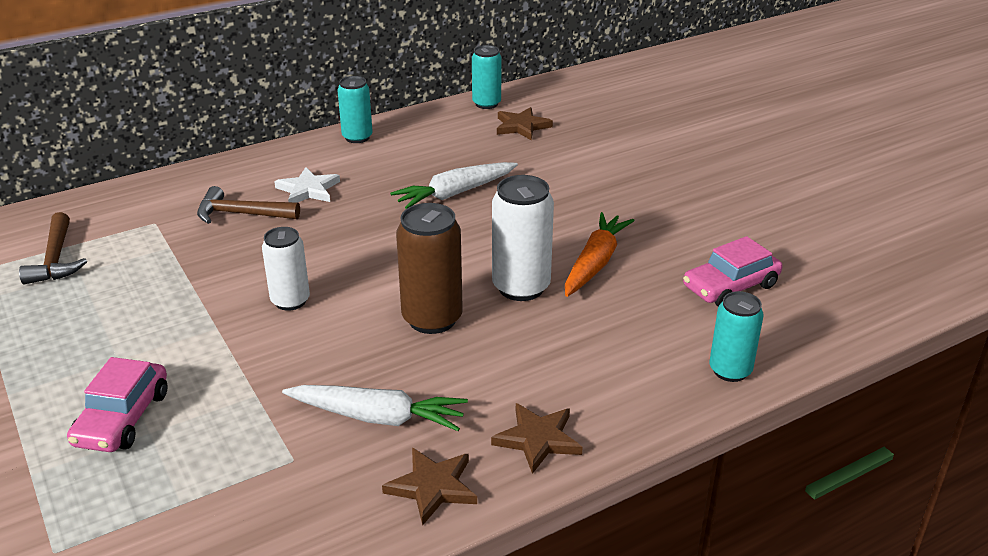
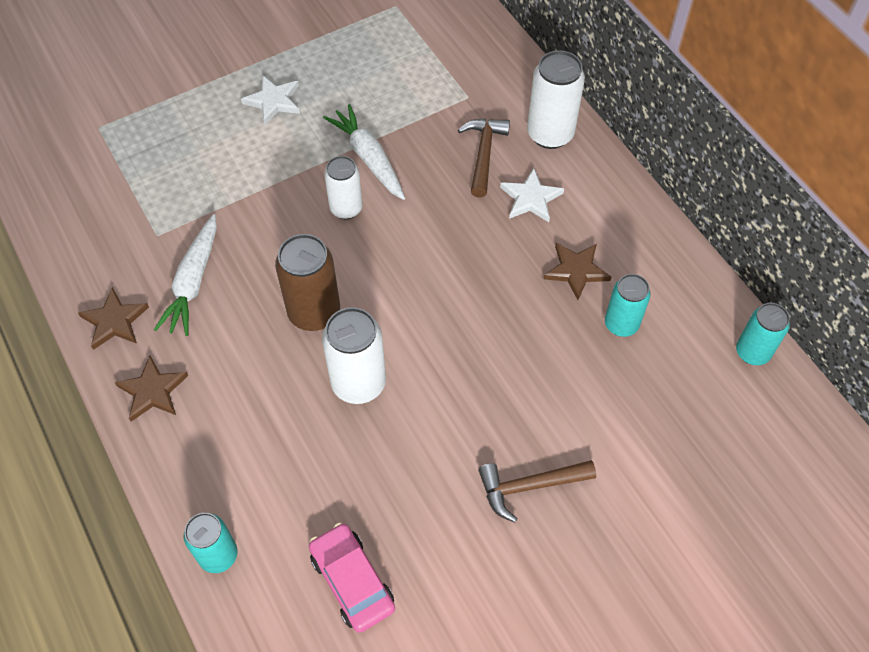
camera: 90 degrees right, 25 degrees up
(56, 259) = (411, 48): brown hammer -> brown hammer (529, 487)
(90, 365) = (273, 101): none -> white star
(122, 418) = (213, 132): pink car -> none
(229, 178) = (550, 134): none -> white can
(357, 137) = (646, 228): turquoise can -> turquoise can (621, 324)
(455, 193) = (530, 324): white carrot -> white carrot (368, 158)
(521, 126) = (696, 390): brown star -> brown star (576, 271)
(595, 263) = (398, 451): orange carrot -> none

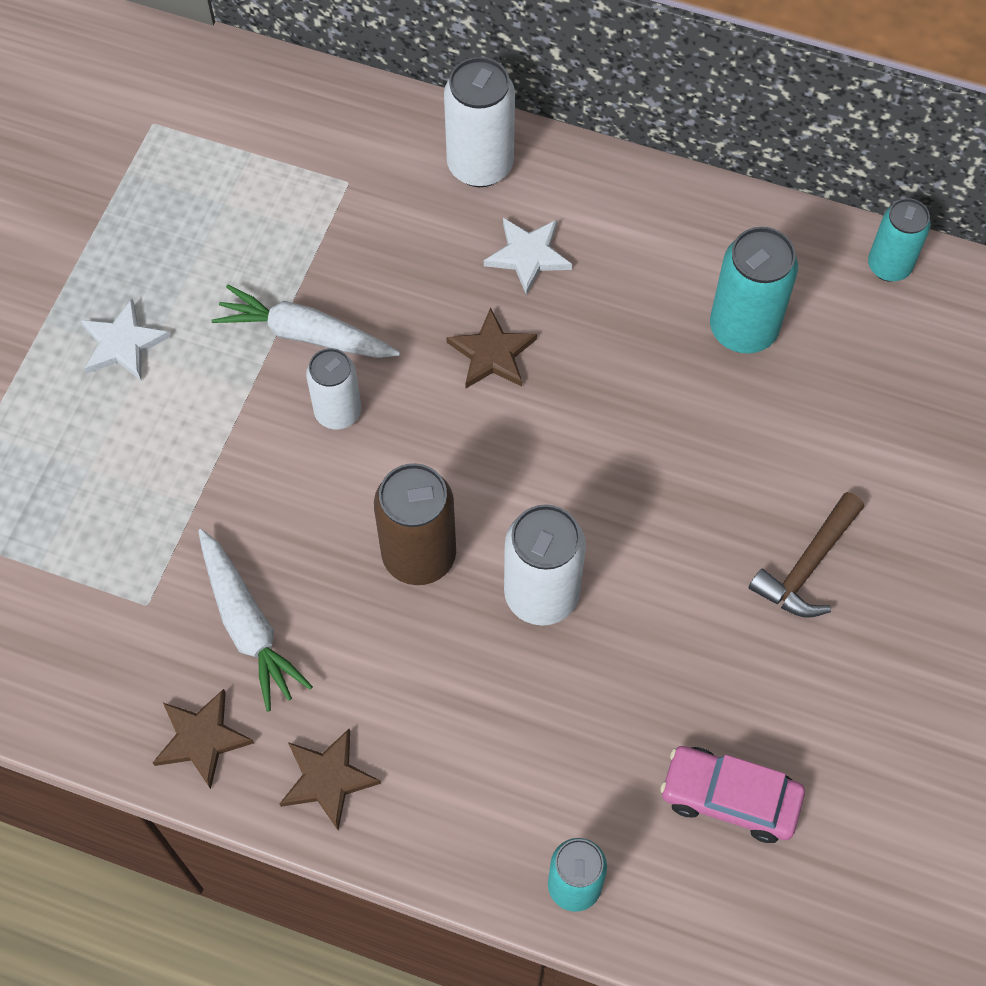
camera: 40 degrees left, 5 degrees up
(484, 154) = (430, 239): brown hammer -> none
(576, 271) = (648, 303): brown star -> brown star (492, 353)
(621, 324) = (743, 329): turquoise can -> turquoise can, size x1.51

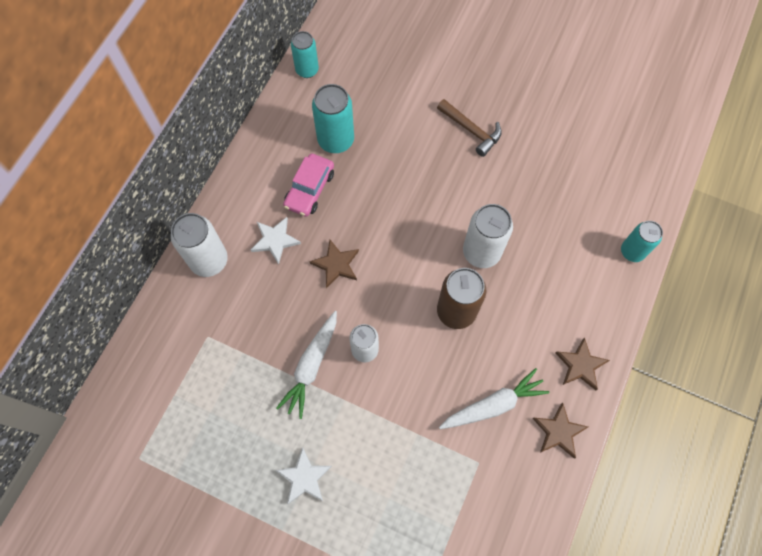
camera: 85 degrees left, 5 degrees up
(730, 798) = (588, 179): pink car -> pink car (309, 189)

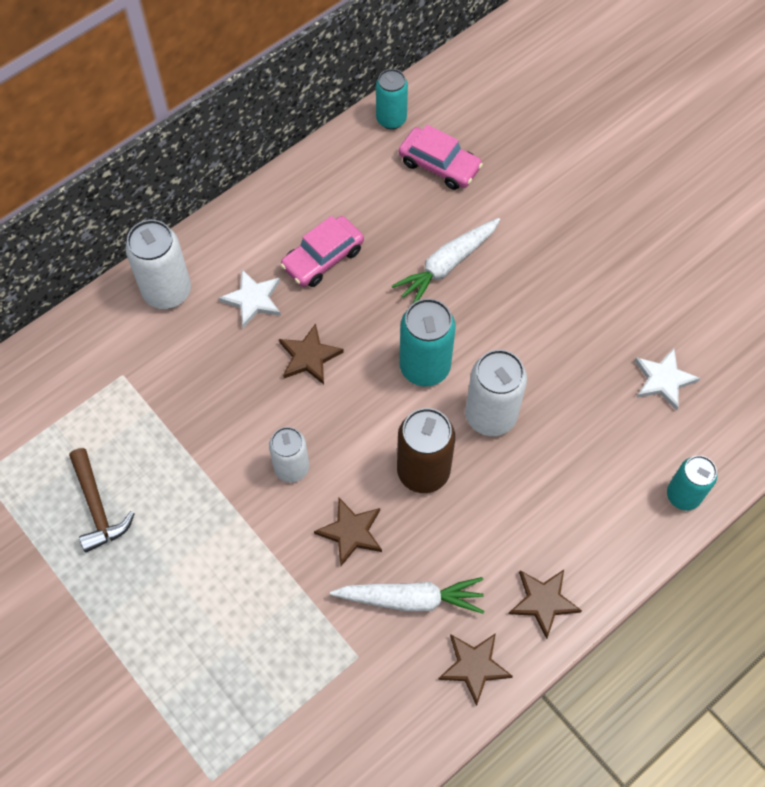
camera: 25 degrees right, 5 degrees down
(304, 478) = (148, 579): white star -> white star (663, 380)
(311, 366) = (221, 459): white carrot -> white carrot (447, 265)
(336, 140) = (383, 214): turquoise can -> turquoise can (424, 367)
(357, 90) = (439, 165): none -> pink car
(429, 377) = (351, 532): none -> brown star
(471, 130) = (555, 267): brown hammer -> brown hammer (97, 507)

